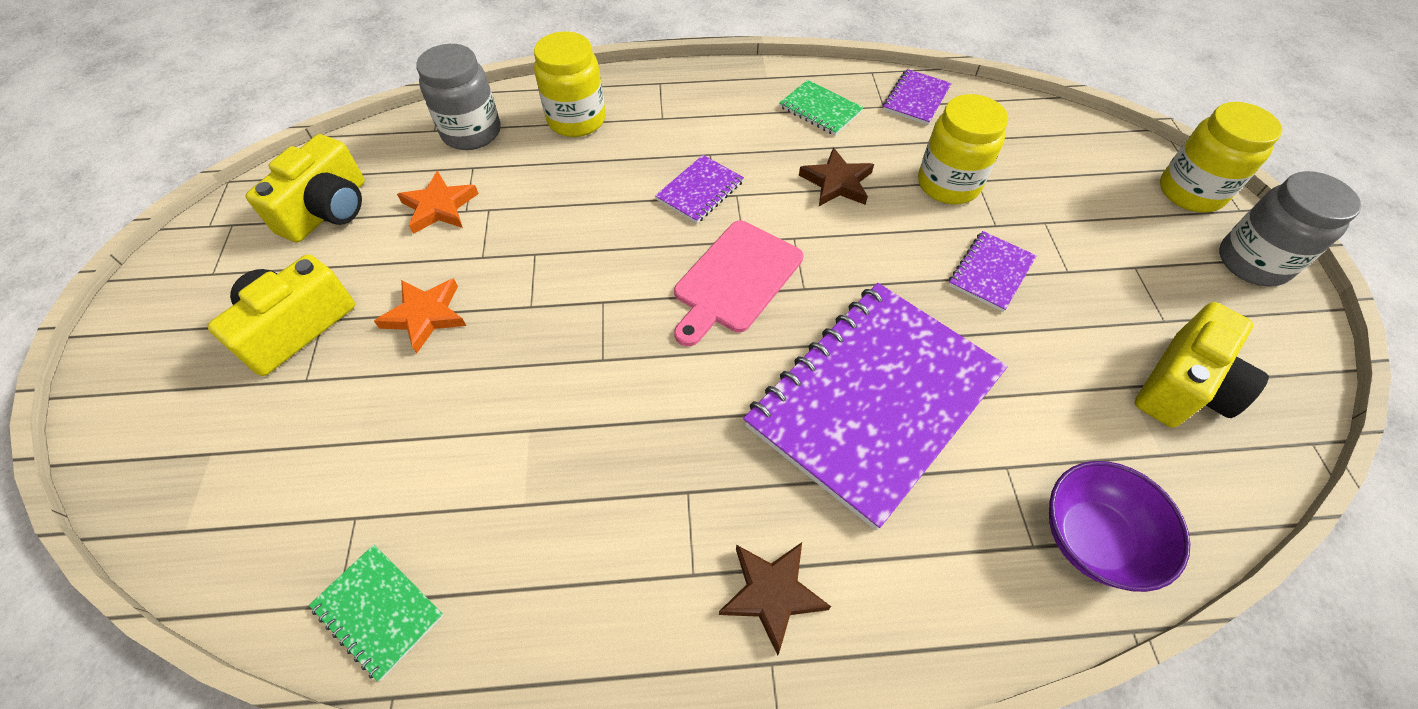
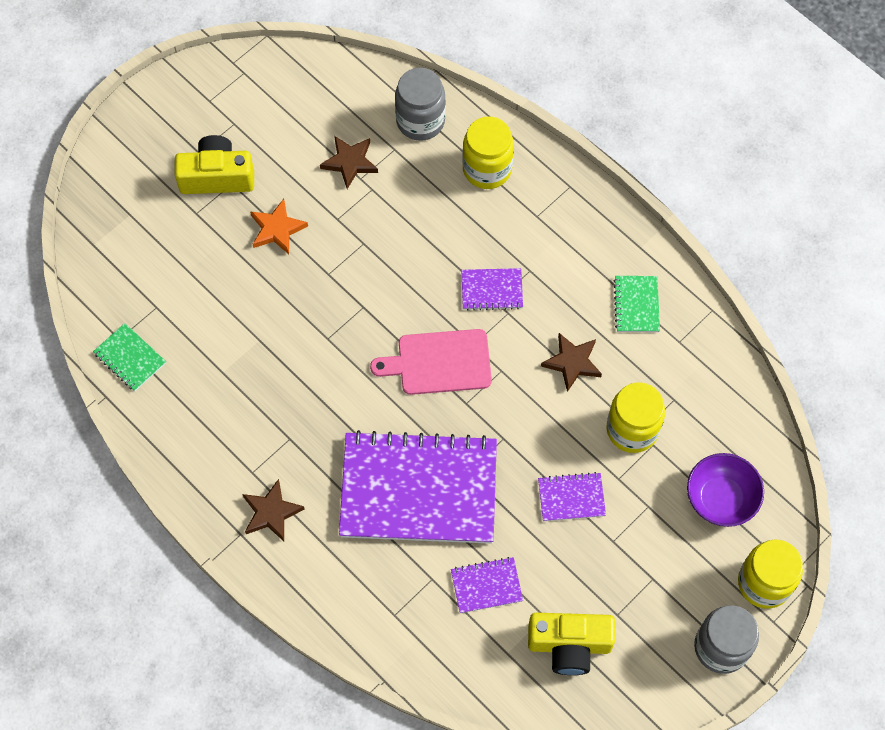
camera: 50 degrees right, 10 degrees up
(328, 210) = (295, 109): yellow camera -> none
(379, 611) = (130, 358): green notebook -> green notebook turned 45 degrees counterclockwise
(439, 207) = (350, 162): orange star -> brown star
(916, 99) = (707, 357): purple notebook -> purple notebook (486, 586)
(1093, 538) = (422, 641): purple bowl -> purple bowl (721, 498)

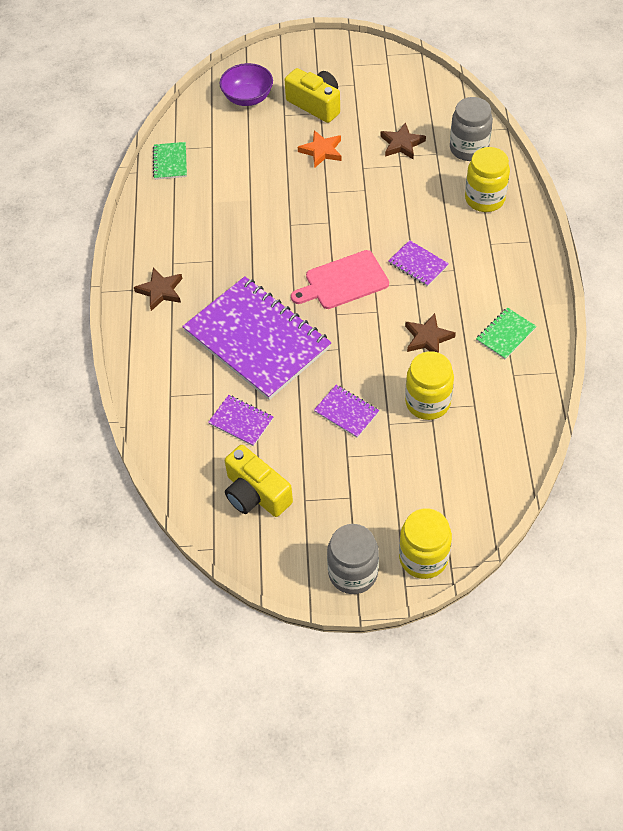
camera: 45 degrees right, 10 degrees down
(439, 362) = (343, 281): pink cutting board -> pink cutting board turned 60 degrees counterclockwise
(721, 498) = (446, 485): purple bowl -> purple bowl (248, 98)

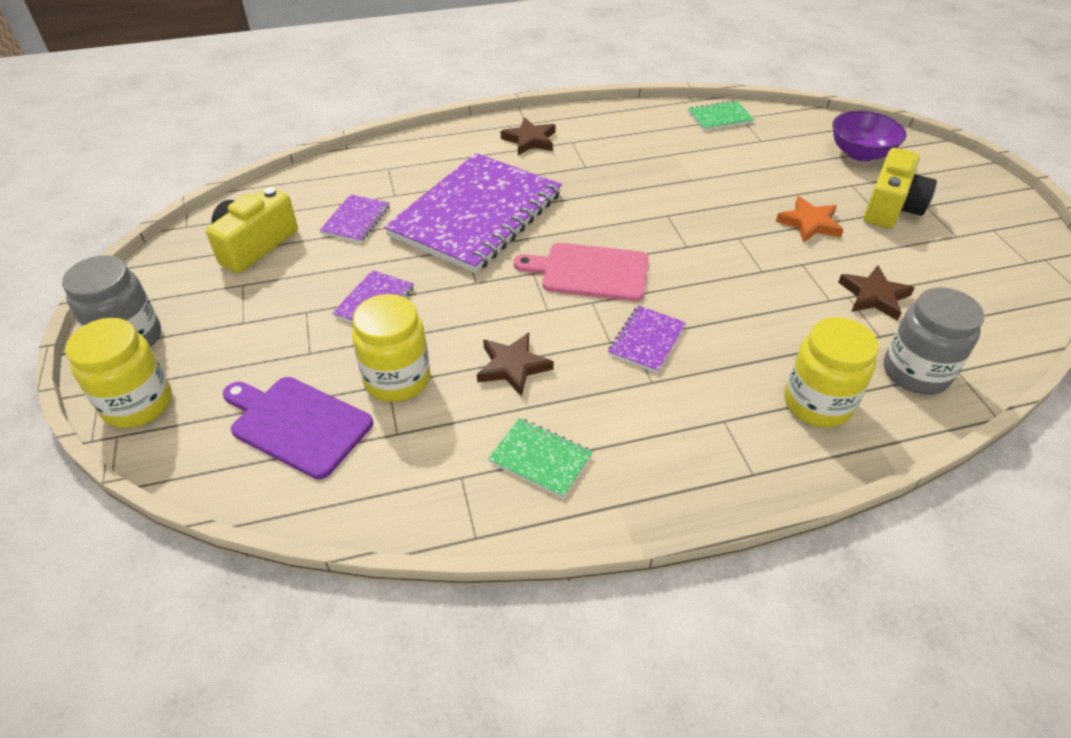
camera: 75 degrees right, 10 degrees down
(343, 281) = (590, 272): pink cutting board -> pink cutting board turned 45 degrees counterclockwise
(458, 459) = (297, 424): none -> purple cutting board

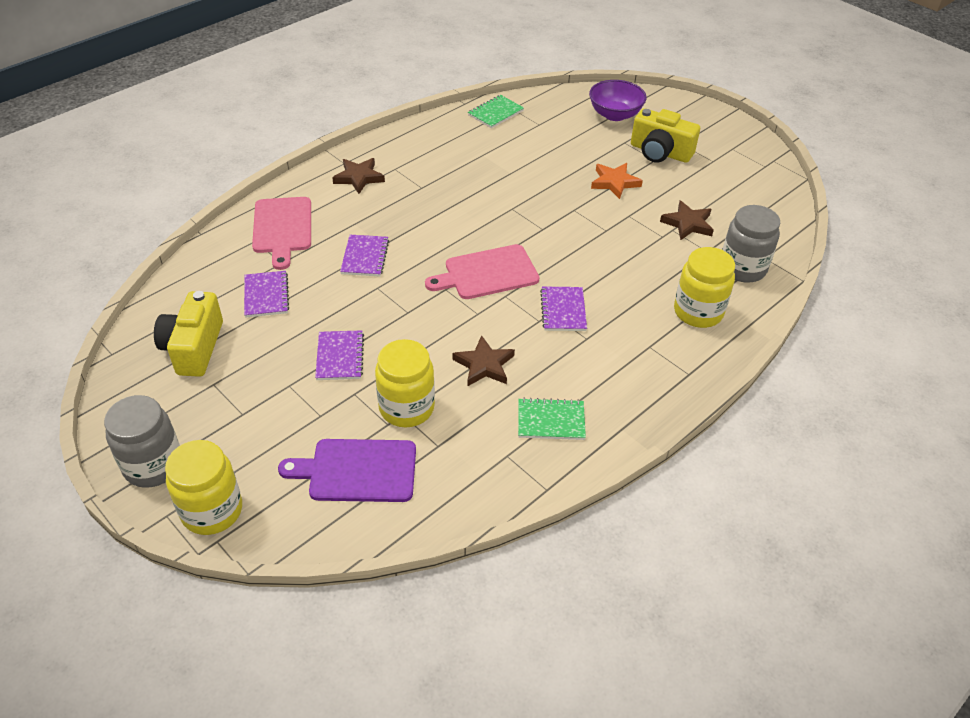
camera: 30 degrees left, 0 degrees up
(421, 164) = (282, 228): none -> pink cutting board
(476, 215) = (365, 257): purple notebook -> purple notebook, size x0.41
(891, 207) = (660, 152): yellow camera -> yellow camera turned 120 degrees clockwise

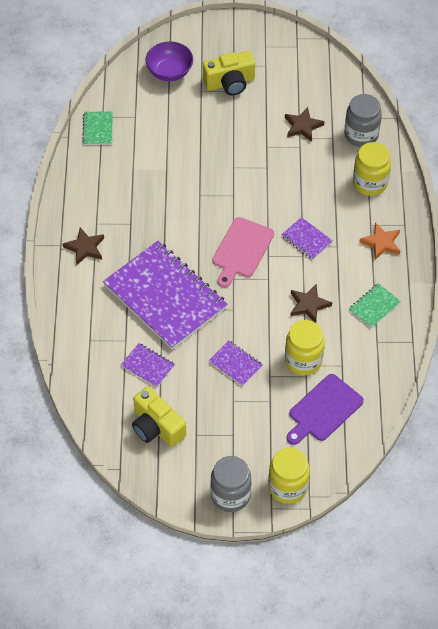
camera: 45 degrees left, 10 degrees up
(282, 228) = (93, 319): pink cutting board -> none
(365, 257) = (165, 297): purple notebook -> purple notebook, size x2.41
(614, 182) = (232, 128): orange star -> orange star (381, 243)

